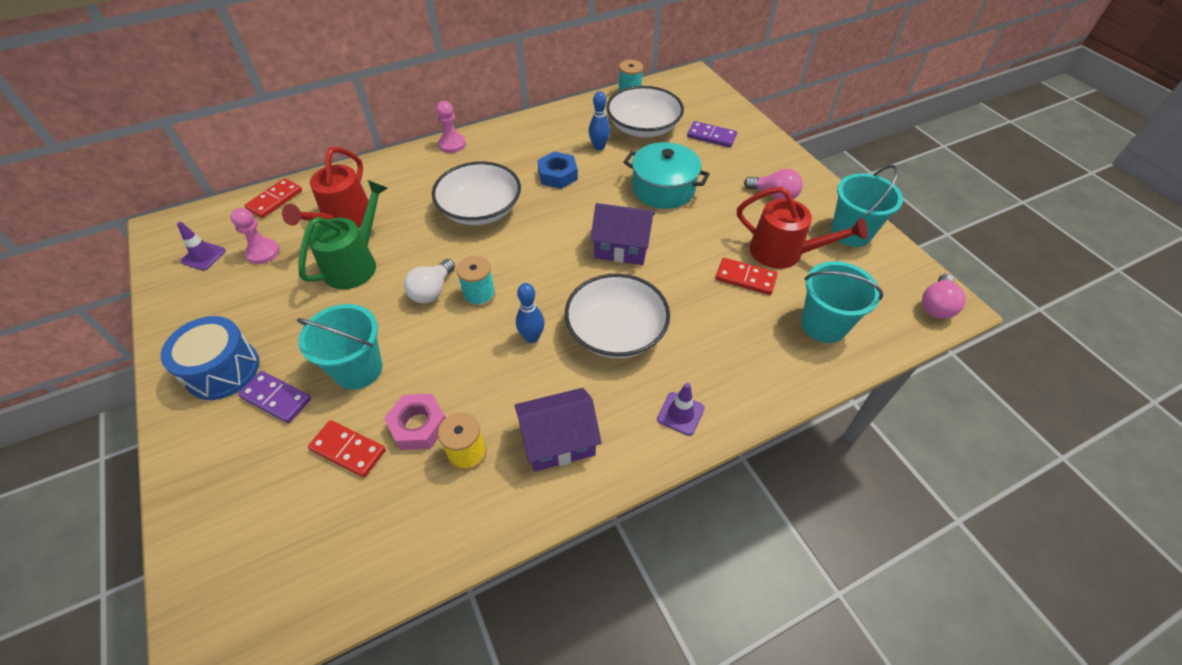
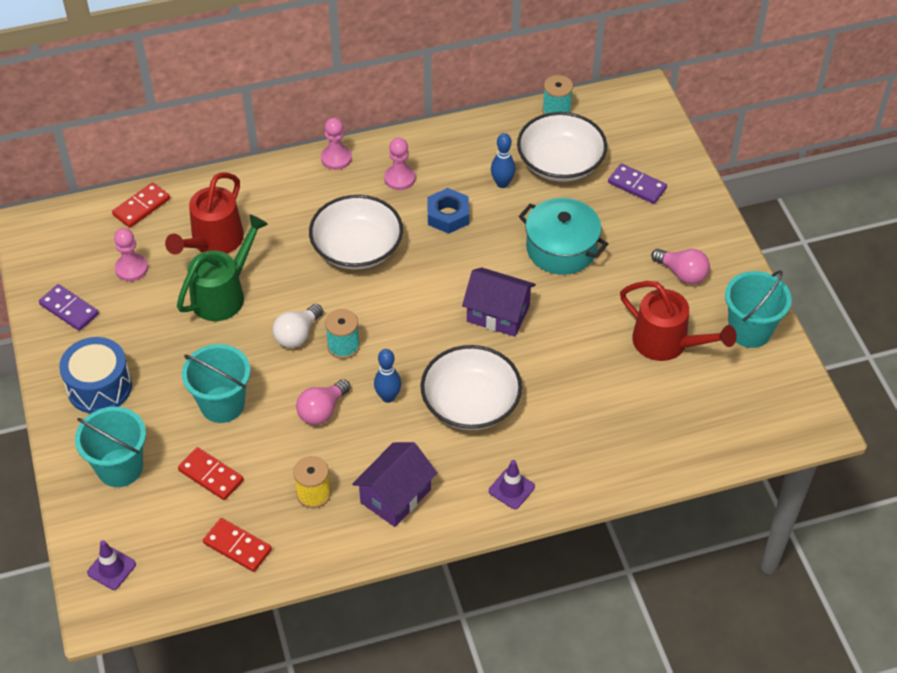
camera: 10 degrees right, 0 degrees up
(203, 256) = (73, 265): purple traffic cone -> purple traffic cone (111, 568)
(276, 398) = (148, 420): purple domino -> purple domino (69, 309)
(418, 426) = (273, 464): pink nut -> none
(510, 153) = (399, 178): none -> pink pawn
(558, 441) = (395, 496): purple house -> purple house turned 45 degrees counterclockwise
(745, 278) = (617, 366): red domino -> red domino (237, 546)
(823, 325) = (678, 426): turquoise bucket -> turquoise bucket (120, 468)
(936, 305) = (803, 423): pink light bulb -> pink light bulb (322, 410)

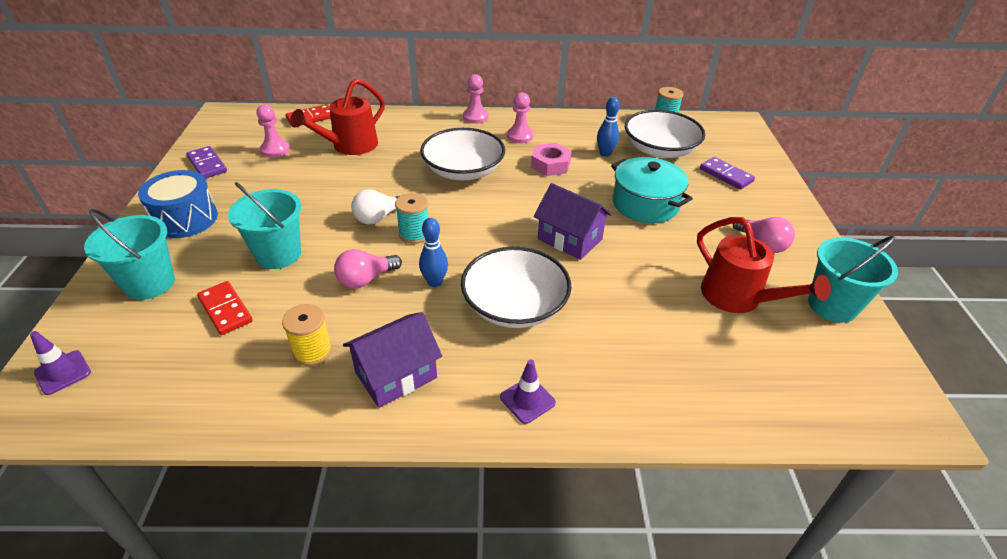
camera: 15 degrees right, 10 degrees down
(223, 294) = (335, 178): green watering can -> none
(237, 546) = (201, 384): red domino -> none
(448, 215) = (550, 164): blue nut -> pink nut

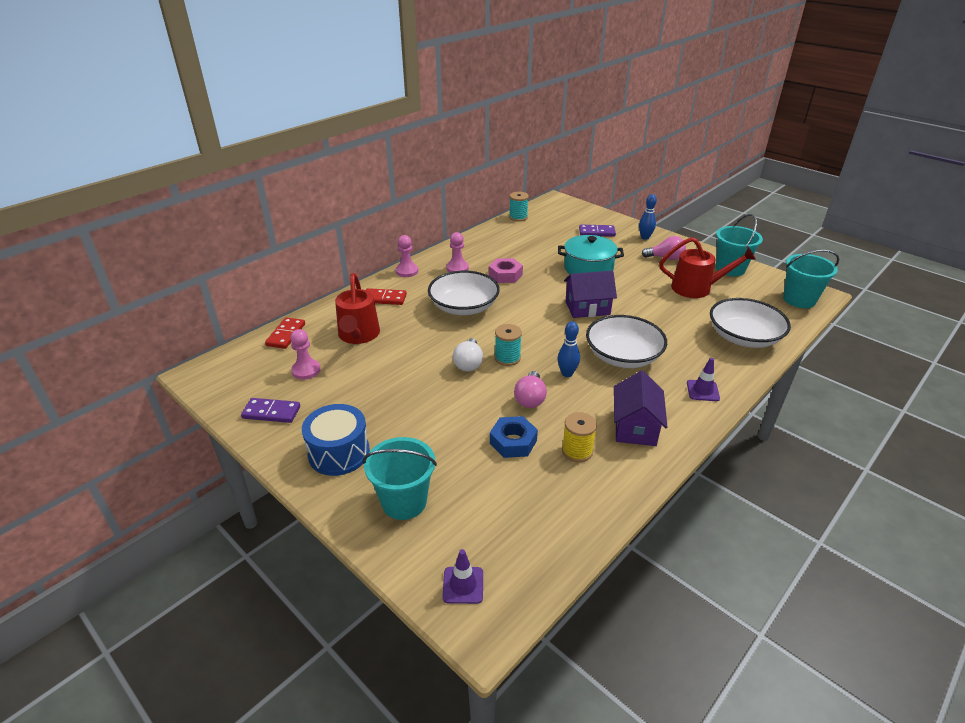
camera: 45 degrees left, 5 degrees down
(225, 310) = (486, 474): red domino -> red domino (384, 298)
(278, 254) = (452, 424): turquoise bucket -> turquoise bucket (799, 299)
(287, 302) = (513, 442): none -> blue nut
(605, 153) = (522, 252): blue bowling pin -> blue bowling pin (645, 237)
(659, 150) = (544, 235): white bowl -> white bowl (743, 337)

